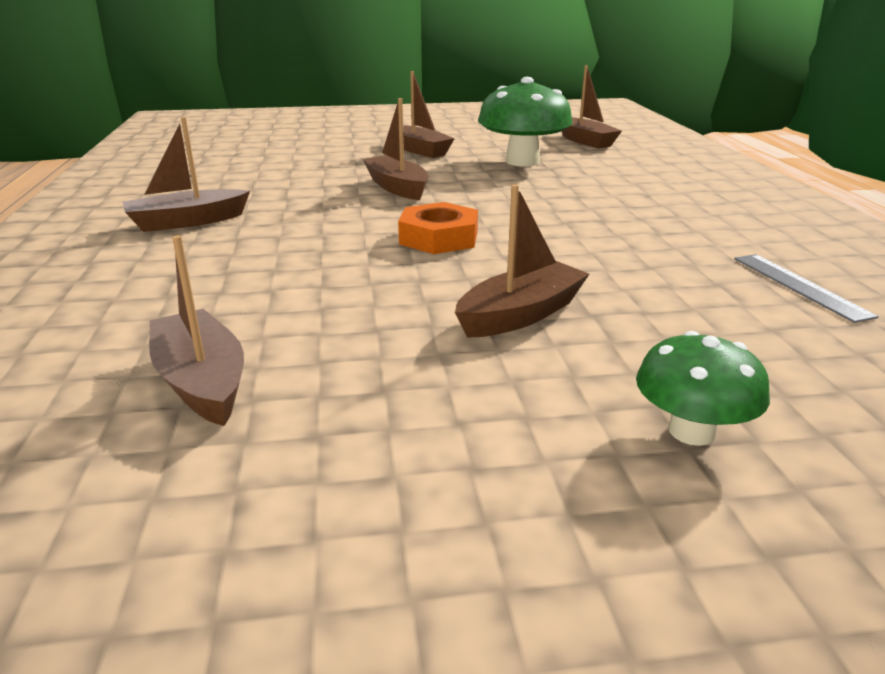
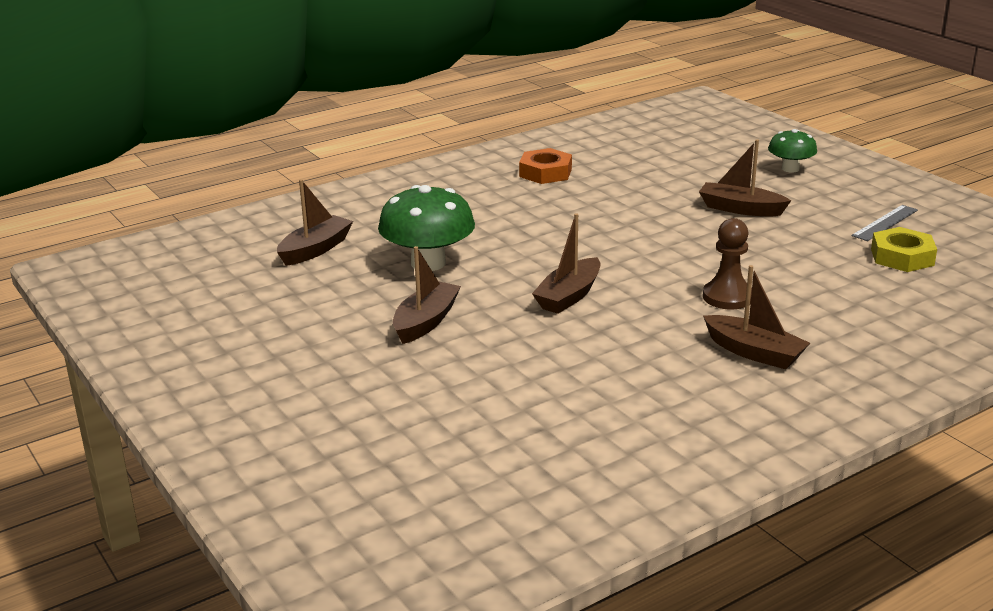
camera: 115 degrees left, 0 degrees up
(202, 382) = (902, 257): brown boat -> yellow nut
(295, 238) = (727, 297): none -> brown pawn
(439, 238) = (664, 251): orange nut -> orange nut (545, 173)
(799, 286) = (620, 158): grey ruler -> grey ruler (885, 223)

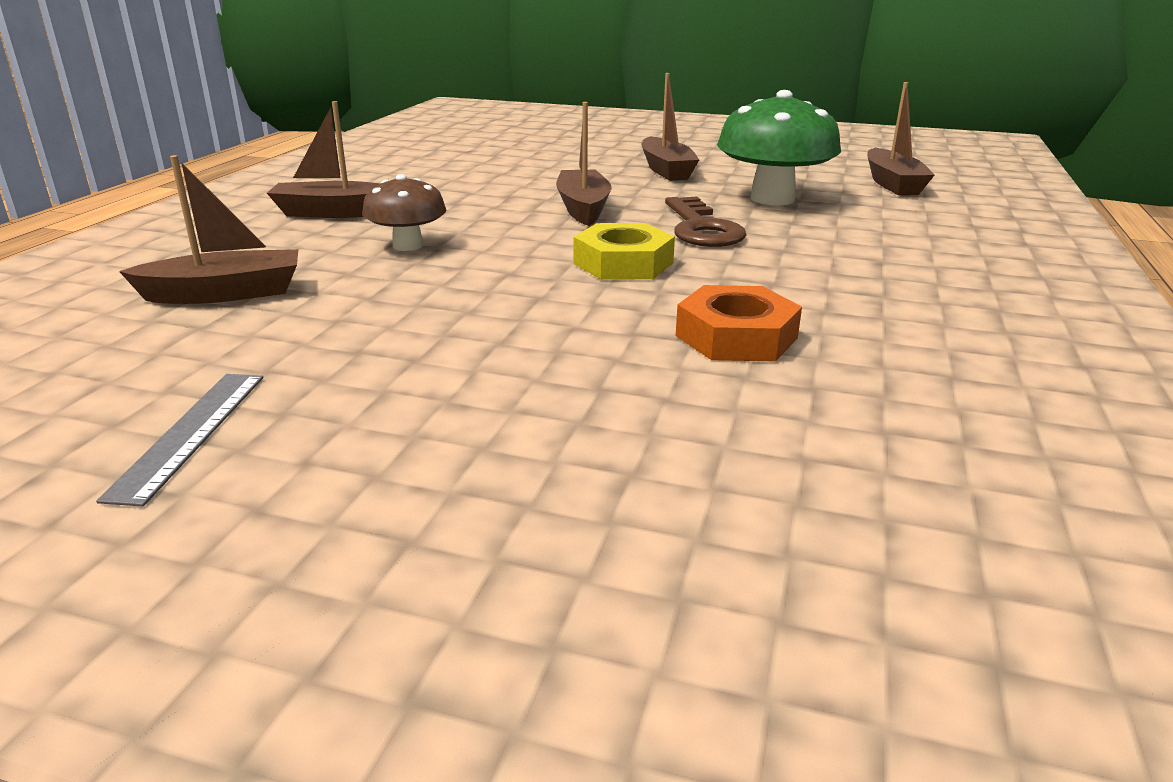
camera: 140 degrees right, 0 degrees up
(528, 253) = (701, 228): none -> brown key
(545, 173) = (950, 332): orange nut -> orange nut (736, 337)
(727, 297) = (408, 245): brown pawn -> brown mushroom
(740, 209) = (521, 370): brown boat -> brown boat (225, 294)
(790, 169) = (524, 543): green mushroom -> none
(902, 257) = (150, 364): yellow nut -> yellow nut (623, 263)

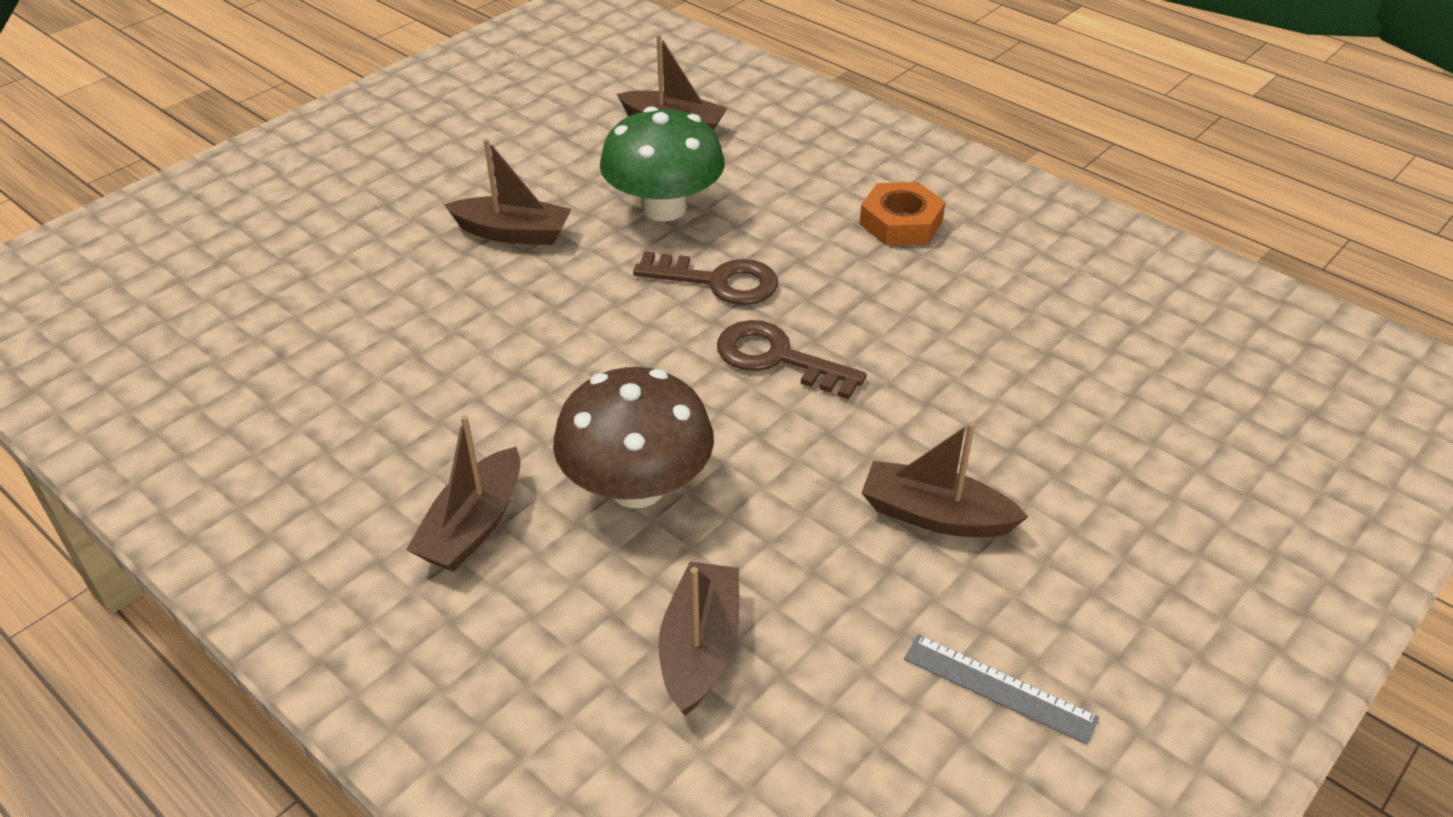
camera: 65 degrees left, 15 degrees up
(408, 245) = (637, 487): brown mushroom -> brown mushroom, size x1.72
(583, 208) = (603, 333): brown boat -> brown boat (935, 515)
(623, 263) = (777, 358): yellow nut -> brown key
(736, 337) = (959, 354): orange nut -> orange nut (901, 222)

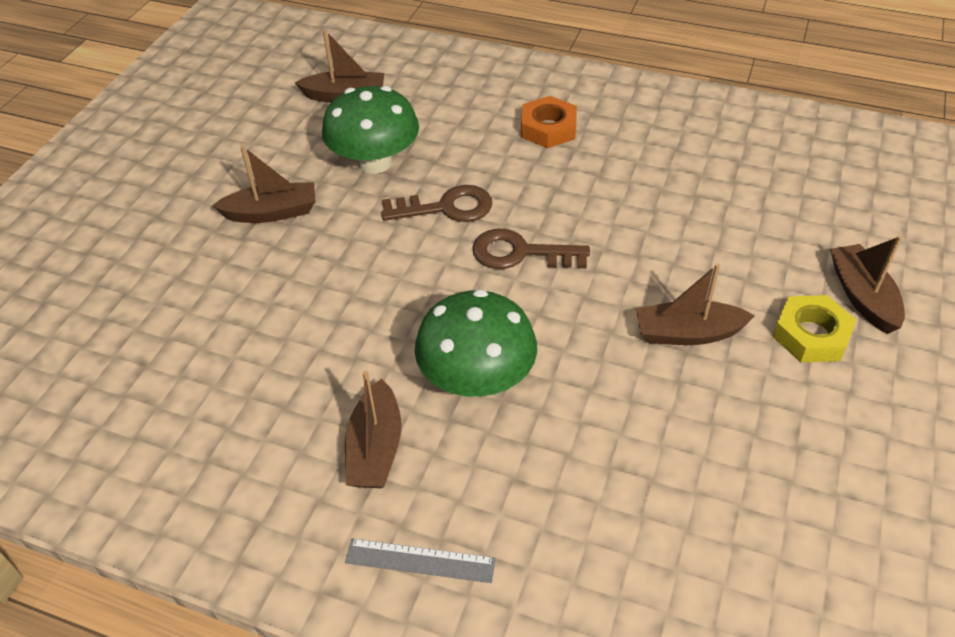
camera: 20 degrees left, 5 degrees up
(637, 487) = (477, 379): brown mushroom -> green mushroom
(700, 648) = (588, 481): brown boat -> brown boat (862, 296)
(999, 688) = (792, 439): grey ruler -> grey ruler (420, 561)
(1105, 569) = (811, 335): none -> yellow nut

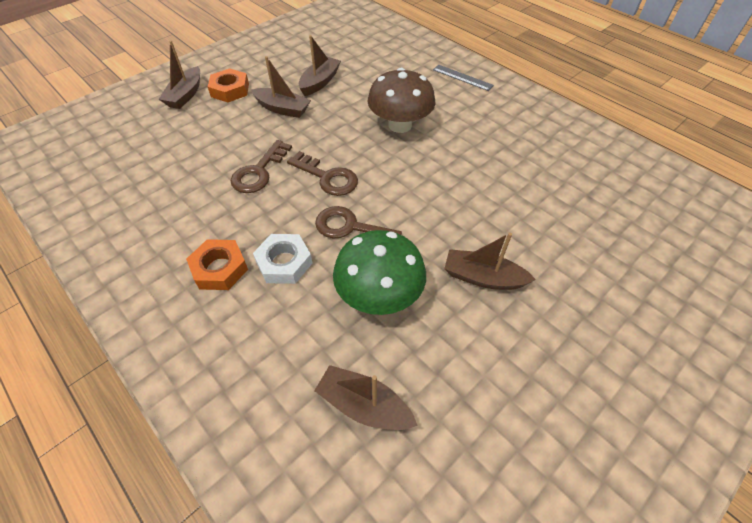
camera: 155 degrees left, 5 degrees up
(375, 448) = (465, 115): brown boat -> brown boat (320, 82)
(477, 379) = (400, 125): green mushroom -> brown mushroom
(490, 154) = (284, 263): none -> white nut
(613, 227) = (259, 172): none -> brown key
(811, 335) = (230, 90): yellow nut -> orange nut

